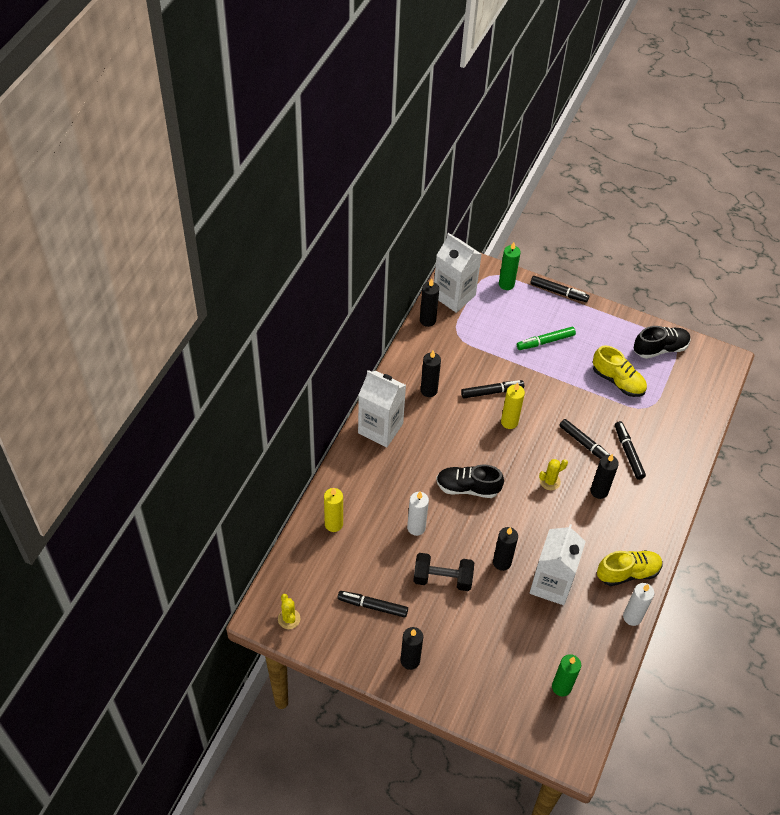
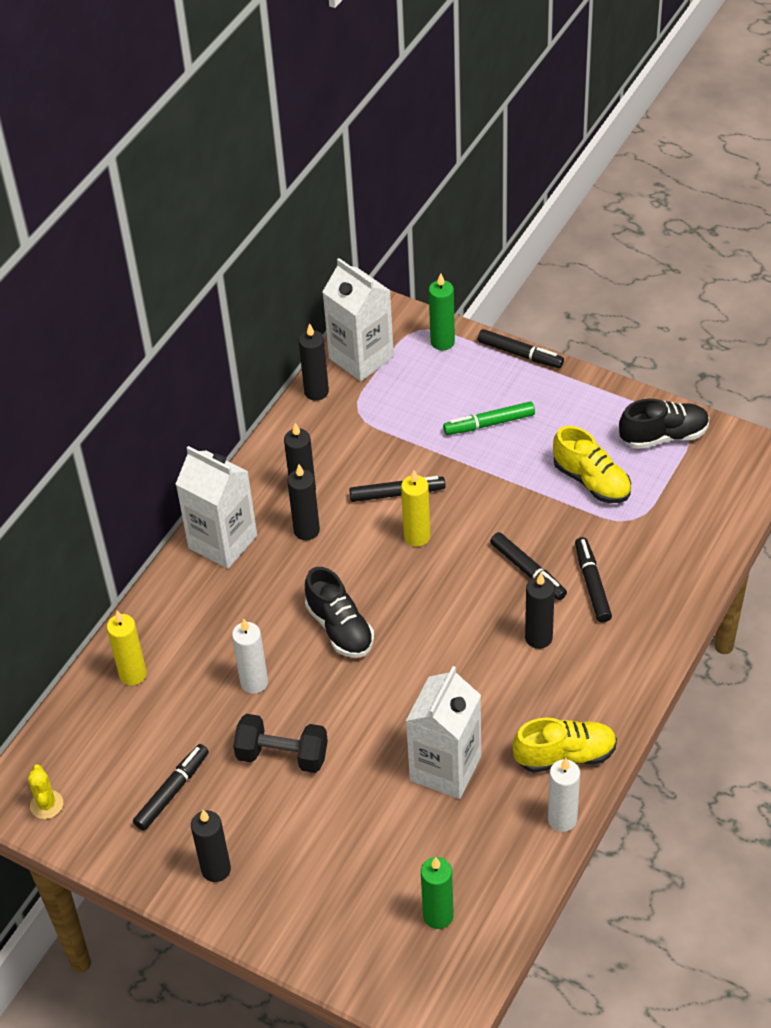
camera: 10 degrees right, 5 degrees down
(372, 606) = (172, 791): black marker -> black marker turned 105 degrees clockwise
(467, 487) = (340, 628): black shoe -> black shoe turned 135 degrees counterclockwise
(502, 562) = (375, 735): black candle -> black candle (306, 530)
(550, 481) = (465, 622): yellow cactus -> none

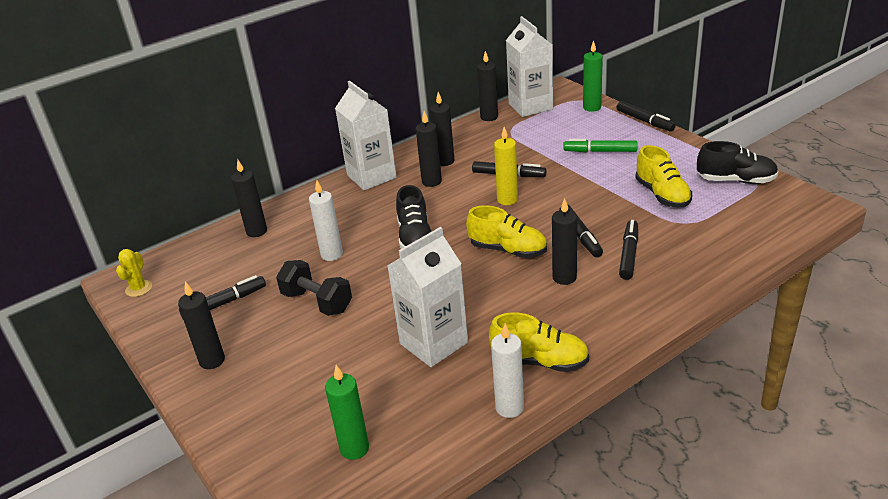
camera: 25 degrees right, 15 degrees down
(133, 674) = (256, 231): yellow candle -> black candle
(458, 616) = (508, 250): none -> yellow shoe

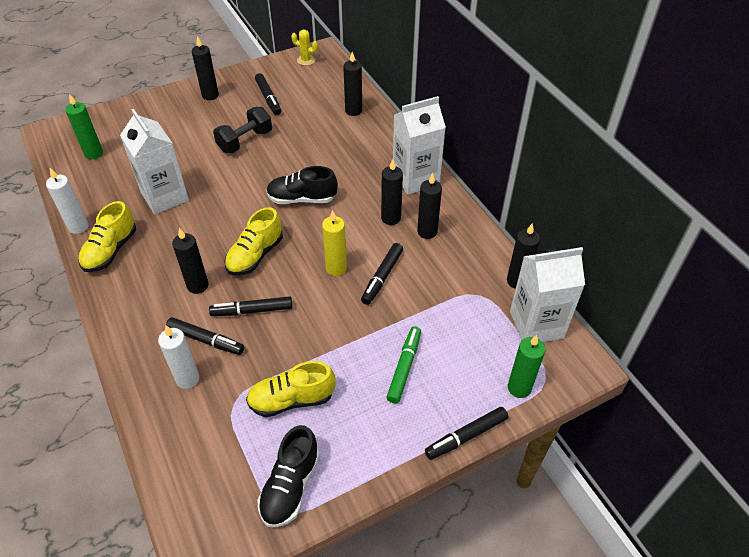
camera: 95 degrees right, 15 degrees up
(332, 254) = (301, 150): white candle -> white candle (187, 379)

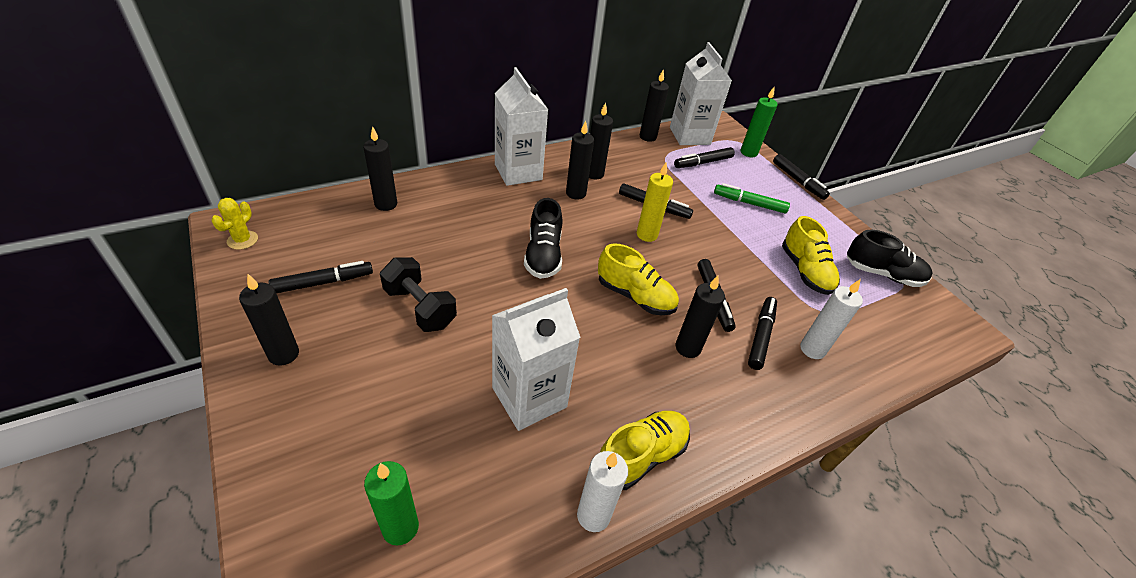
camera: 95 degrees left, 5 degrees down
(110, 250) = (641, 456): yellow shoe -> yellow shoe turned 60 degrees counterclockwise
(477, 331) = (703, 163): none -> black marker

